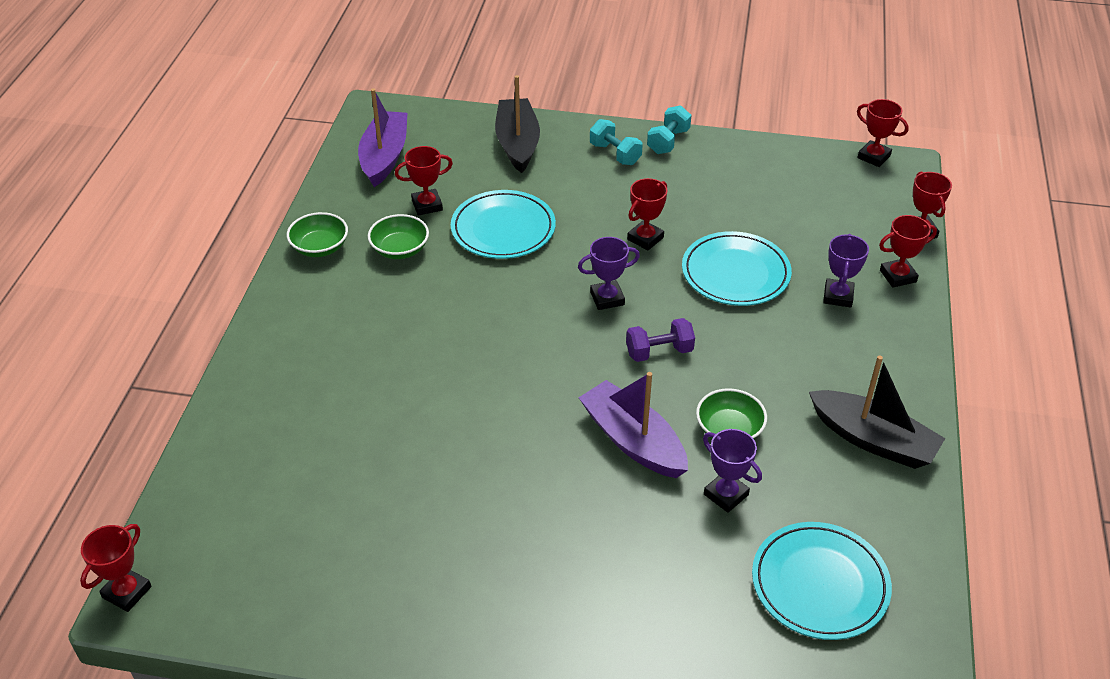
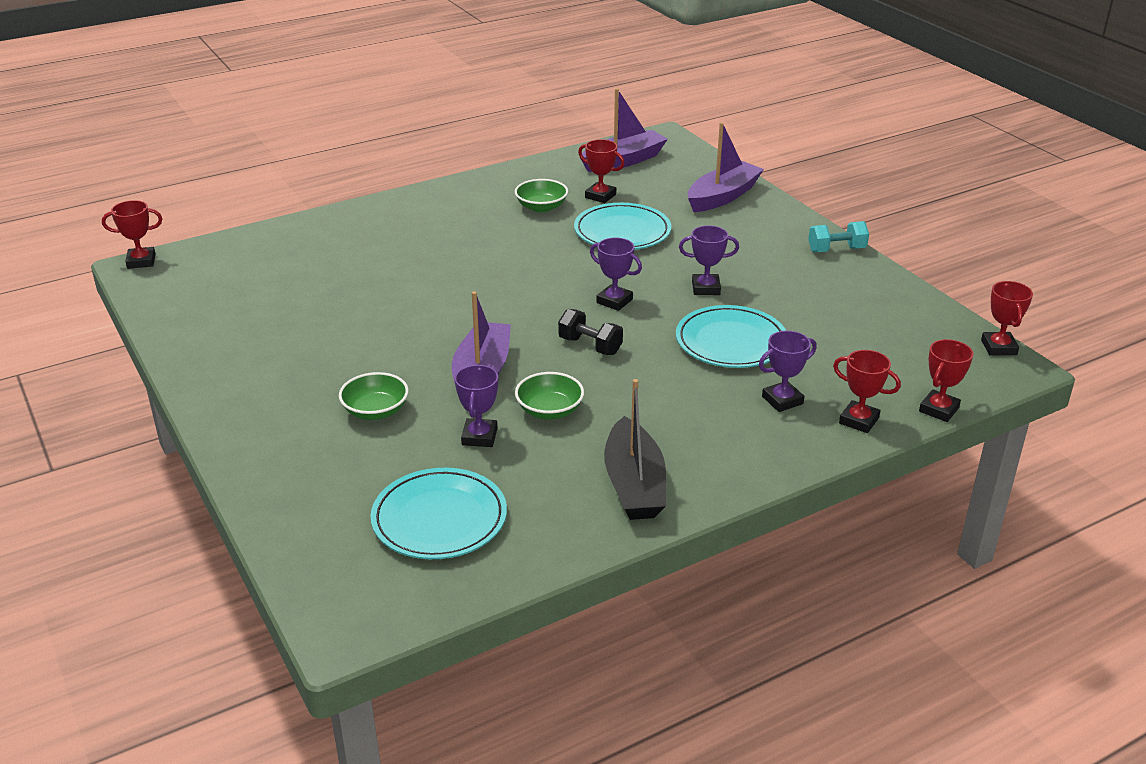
camera: 50 degrees right, 10 degrees down
(320, 247) = (500, 182): green bowl -> green bowl (375, 411)
(517, 143) = (722, 197): black boat -> purple boat
(615, 154) = (781, 236): turquoise dumbbell -> none
(645, 238) = (706, 288): red trophy -> purple trophy
(659, 352) = (590, 346): purple dumbbell -> black dumbbell

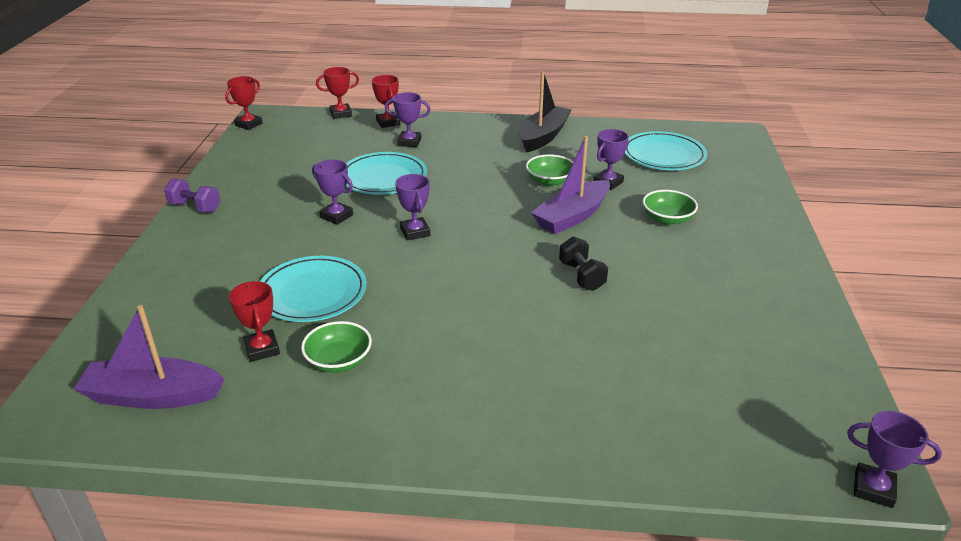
camera: 145 degrees left, 0 degrees up
(141, 261) = (873, 489): red trophy -> purple trophy
(590, 346) = (476, 208): black dumbbell -> black dumbbell (581, 276)
(722, 197) = (164, 294): purple boat -> none
(836, 250) = (195, 207): turquoise dumbbell -> purple dumbbell

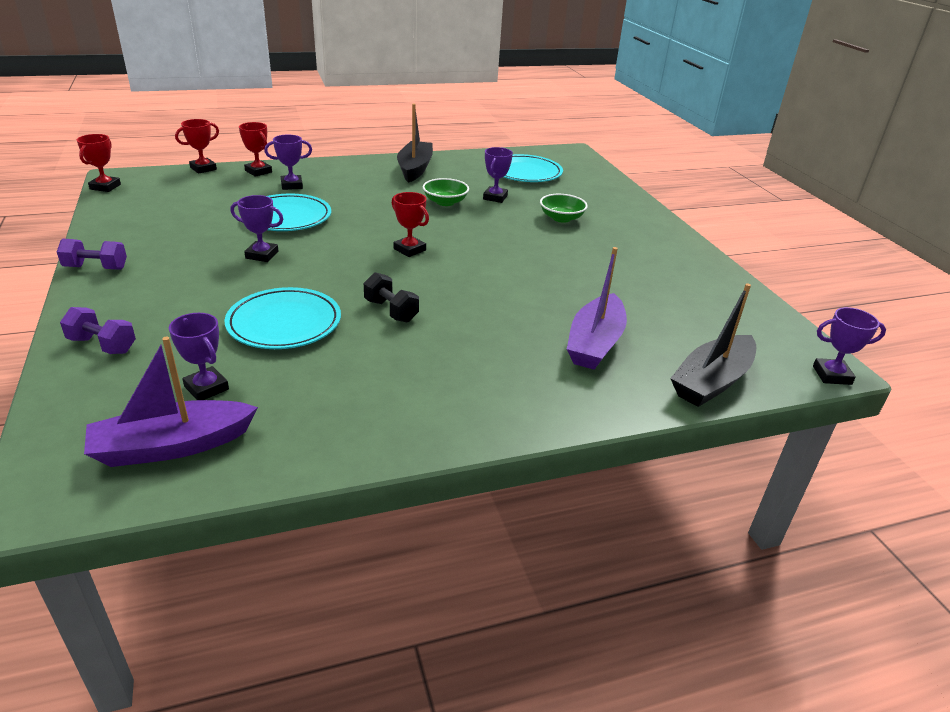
camera: 25 degrees left, 0 degrees up
(157, 285) = (102, 345): none -> purple dumbbell
(262, 349) = (265, 380): red trophy -> red trophy (409, 249)
(339, 361) = (352, 374): green bowl -> none
(415, 232) = (350, 257): purple trophy -> purple trophy (206, 388)
(572, 216) = (483, 226): purple boat -> purple boat (595, 343)
(581, 276) = (523, 270): black dumbbell -> black dumbbell (391, 311)
(708, 458) = (712, 381): none -> black boat

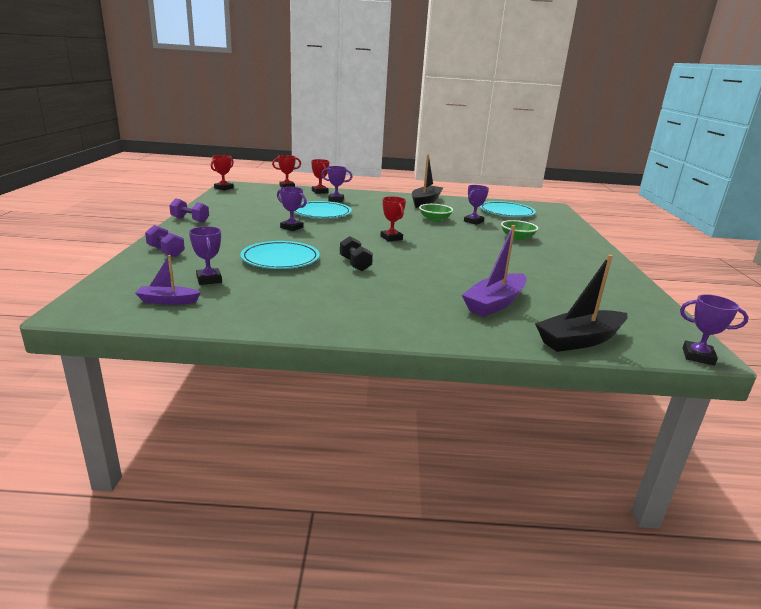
camera: 20 degrees right, 10 degrees down
(172, 446) = (168, 301): purple boat -> purple boat, size x0.58

